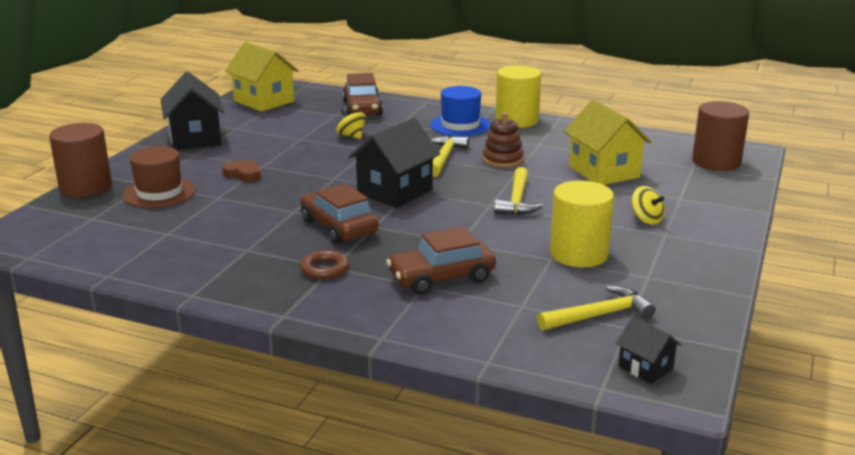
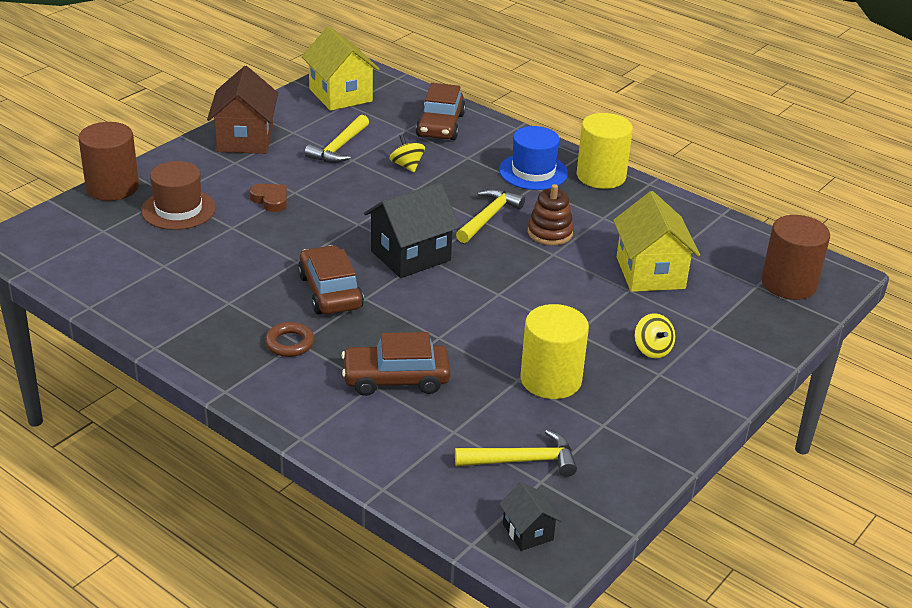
camera: 15 degrees right, 10 degrees up
(195, 139) = (245, 139): black house -> brown house
(517, 200) = (531, 294): yellow hammer -> yellow hammer (339, 148)

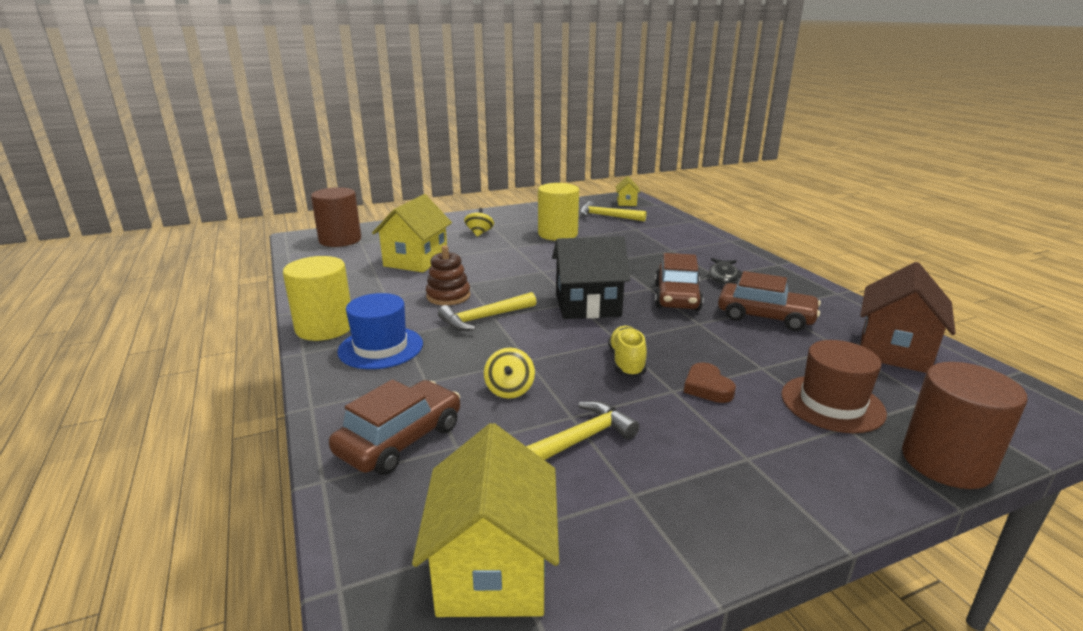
camera: 150 degrees left, 10 degrees down
(245, 139) = (722, 501): brown house -> brown house (894, 350)
(289, 343) = (724, 276): brown ring -> black fish
(339, 205) = (626, 362): none -> yellow shoe
(396, 379) = (655, 250): brown car -> brown car (765, 317)
(528, 532) = (626, 203): black house -> yellow house

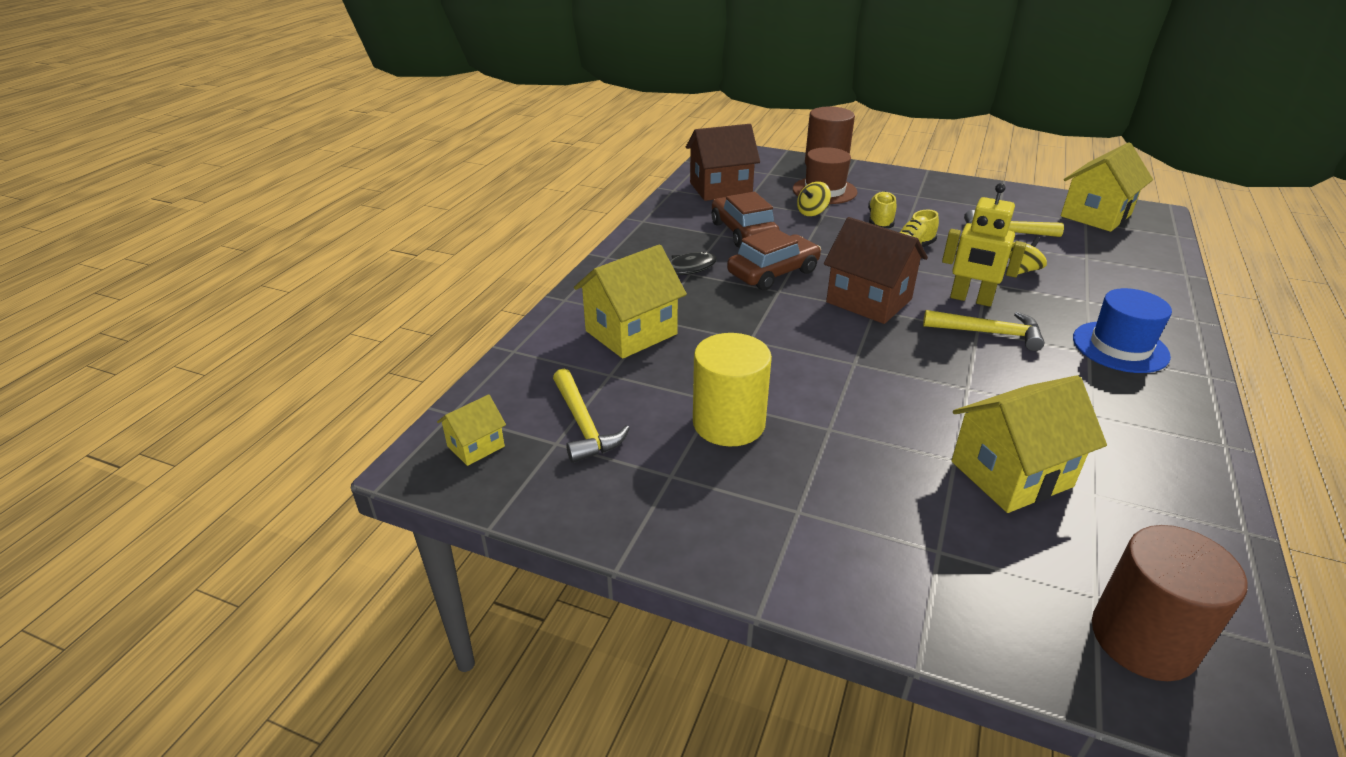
camera: 135 degrees left, 10 degrees up
(324, 327) = (1184, 399): yellow cylinder -> none
(400, 439) = (1125, 274): brown car -> none
(448, 296) = (1007, 379): brown stacking toy -> none
(479, 233) = (844, 498): yellow spinning top -> yellow spinning top (812, 212)
(522, 338) = (971, 299): none -> yellow robot
(588, 306) = (868, 301): black house -> brown house
(666, 242) = (631, 332): none -> yellow house
(707, 387) = (880, 221): brown heart -> yellow shoe

